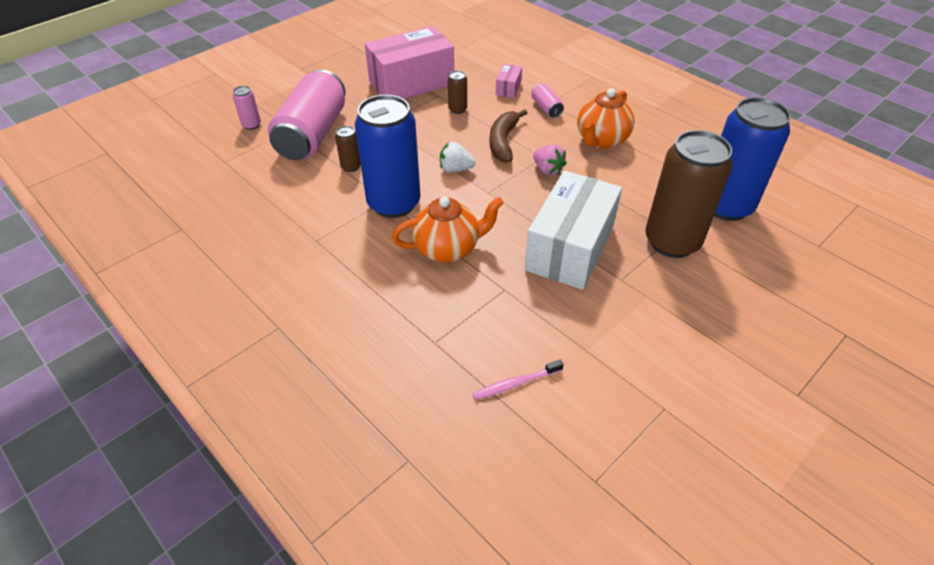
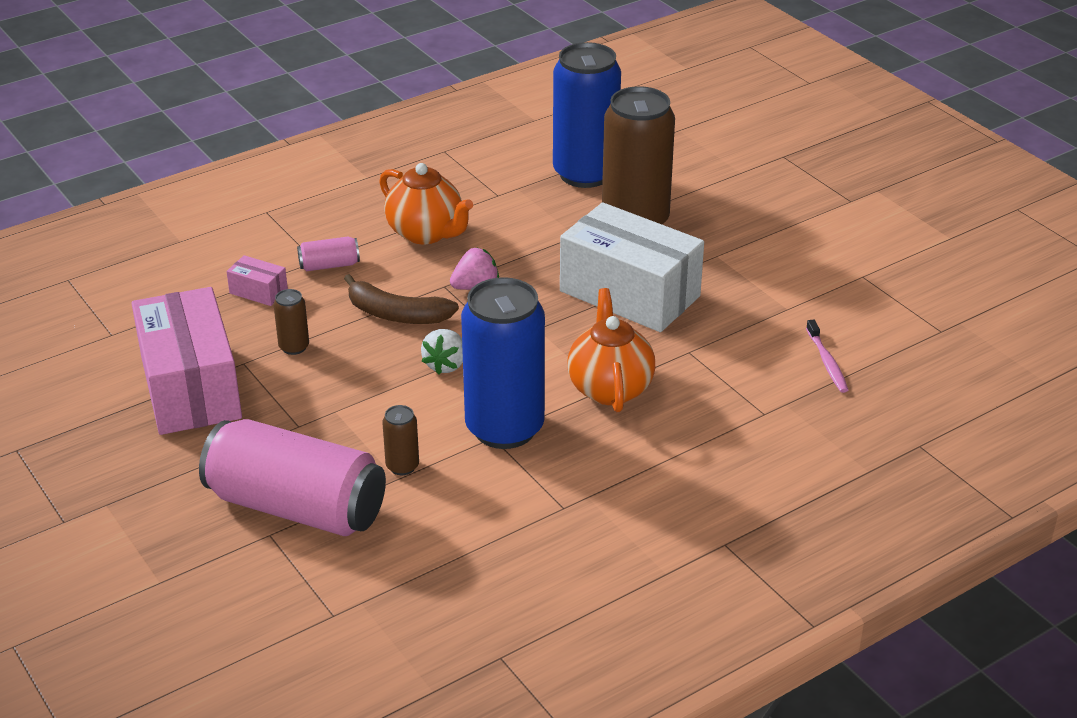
camera: 80 degrees left, 10 degrees down
(251, 125) = (234, 583): pink can -> none

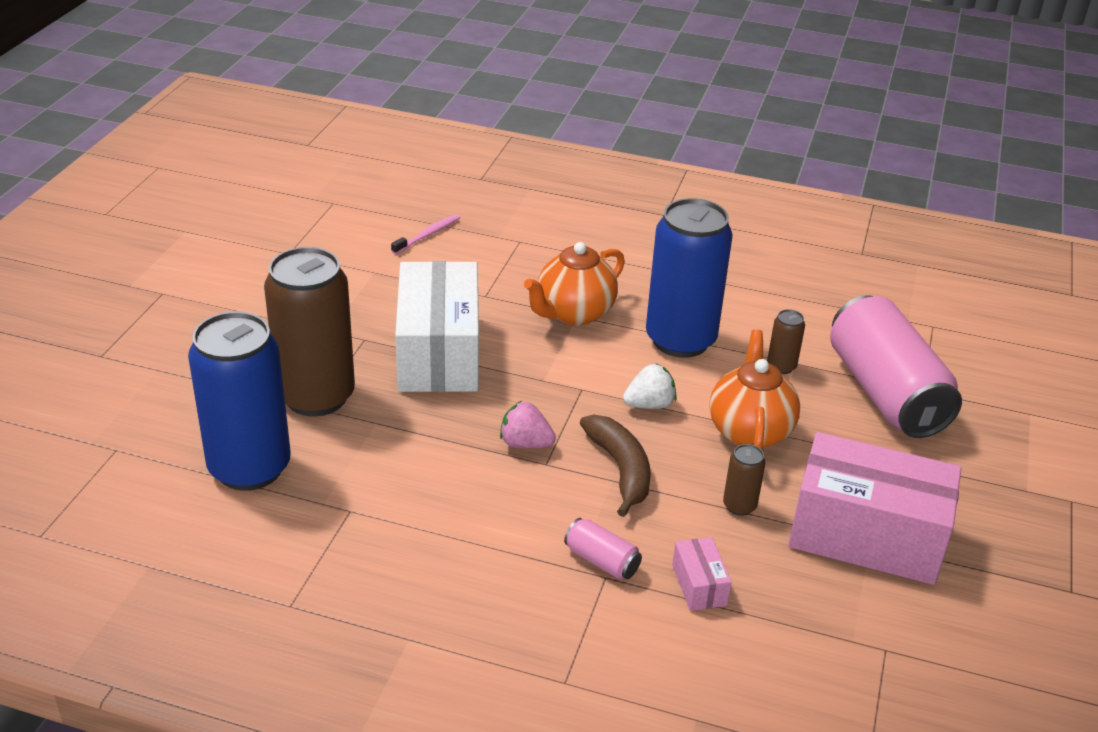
camera: 130 degrees left, 0 degrees up
(191, 387) = (866, 535): pink box -> pink box turned 75 degrees clockwise
(426, 233) = (474, 523): orange teapot -> orange teapot (749, 431)

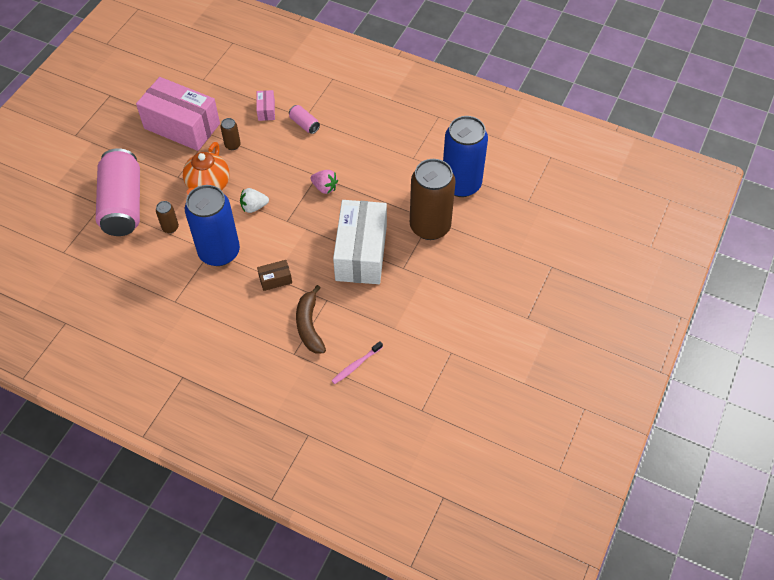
camera: 170 degrees left, 20 degrees up
(574, 313) = (275, 279): orange teapot -> brown box
(620, 469) = (282, 169): brown banana -> brown banana (309, 325)

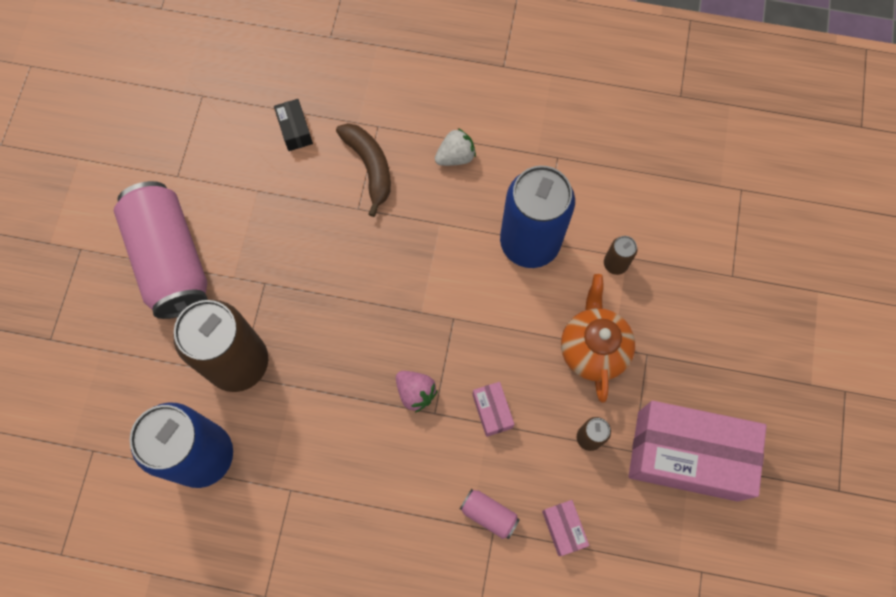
camera: 165 degrees right, 15 degrees up
(123, 204) = (701, 284): pink can -> pink can (170, 259)
(254, 207) = (510, 329): white strawberry -> white strawberry (455, 156)
(275, 279) = (436, 221): brown box -> none
(282, 169) = (492, 411): none -> pink box
(325, 187) = (415, 392): pink strawberry -> pink strawberry turned 150 degrees counterclockwise
(356, 365) = (295, 130): pink toothbrush -> black box
(361, 253) = (330, 292): white box -> none

